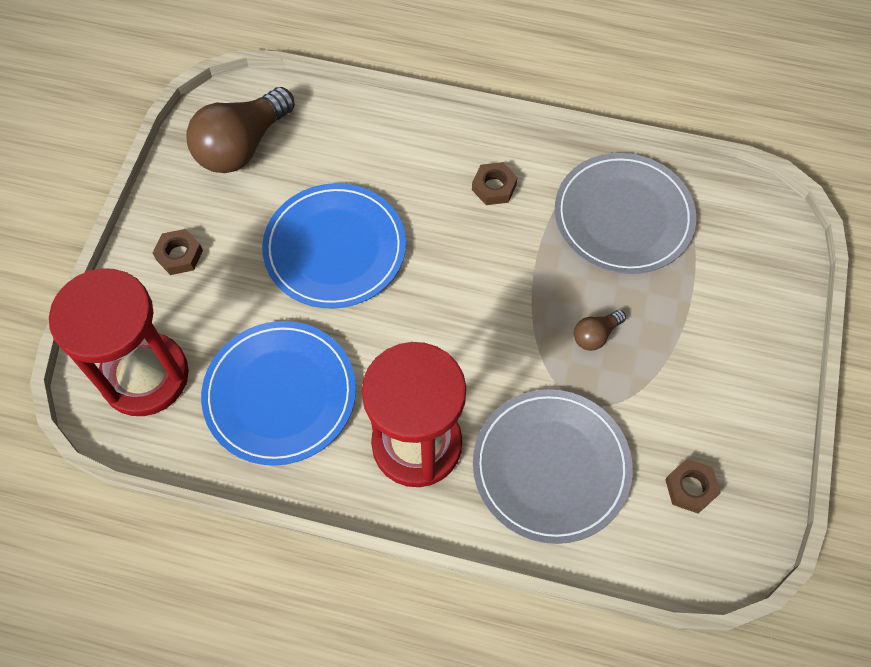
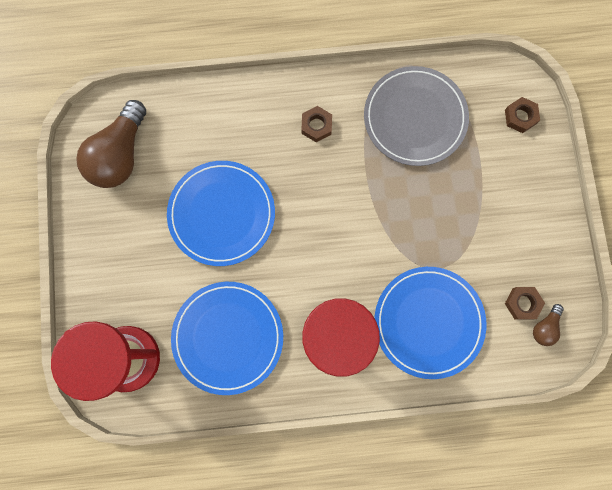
camera: 20 degrees left, 15 degrees up
(179, 255) = (112, 258): brown nut -> brown nut (520, 117)
(551, 467) = (428, 322): grey plate -> blue plate
(595, 335) = (426, 216): brown light bulb -> brown light bulb (544, 327)

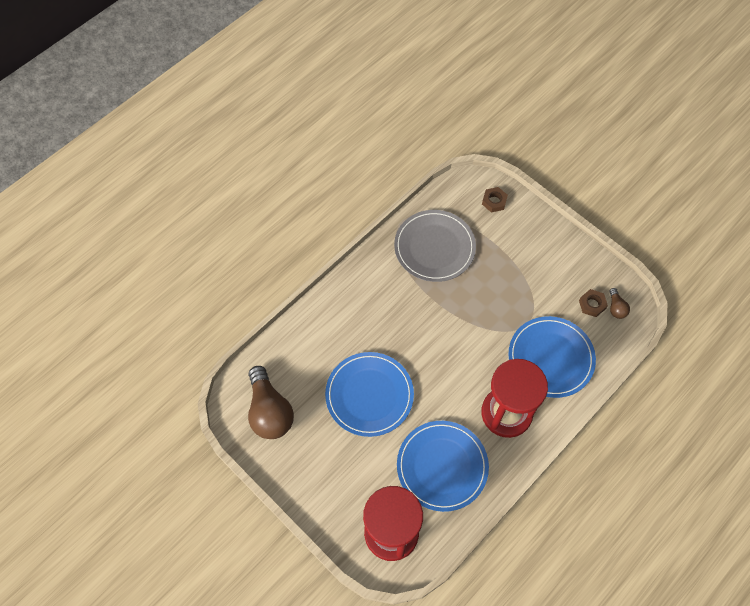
camera: 40 degrees left, 15 degrees down
(316, 126) = (380, 297): brown nut -> none

